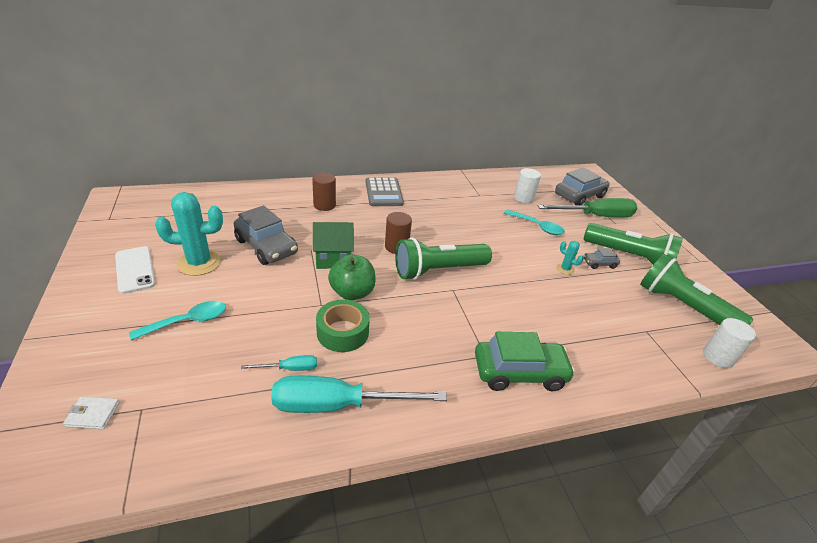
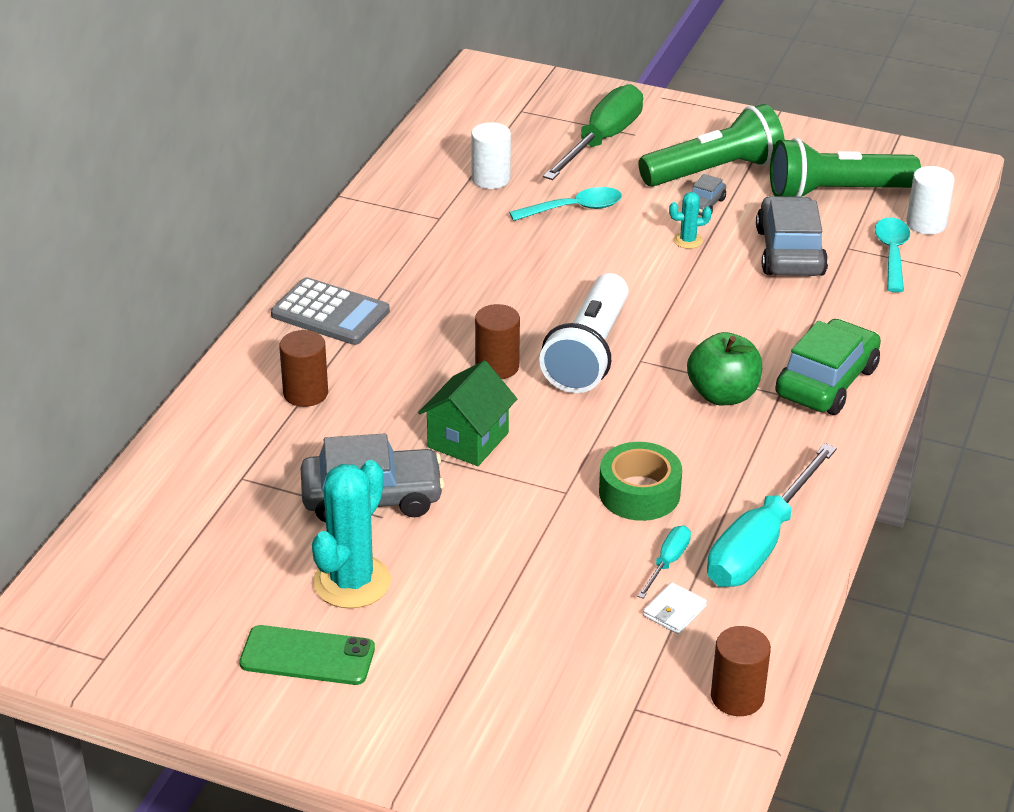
camera: 50 degrees left, 0 degrees up
(93, 414) = (611, 751): white wallet -> white wallet (674, 611)
(135, 270) = (307, 656): white phone -> green phone
(173, 458) = (737, 697): none -> brown cylinder
(188, 321) = (493, 628): turquoise spoon -> turquoise spoon (892, 253)
(352, 293) = (566, 453): green apple -> green apple (722, 395)
(438, 270) = (589, 353): green flashlight -> white flashlight
(579, 196) = (538, 122): grey car -> grey car (790, 252)

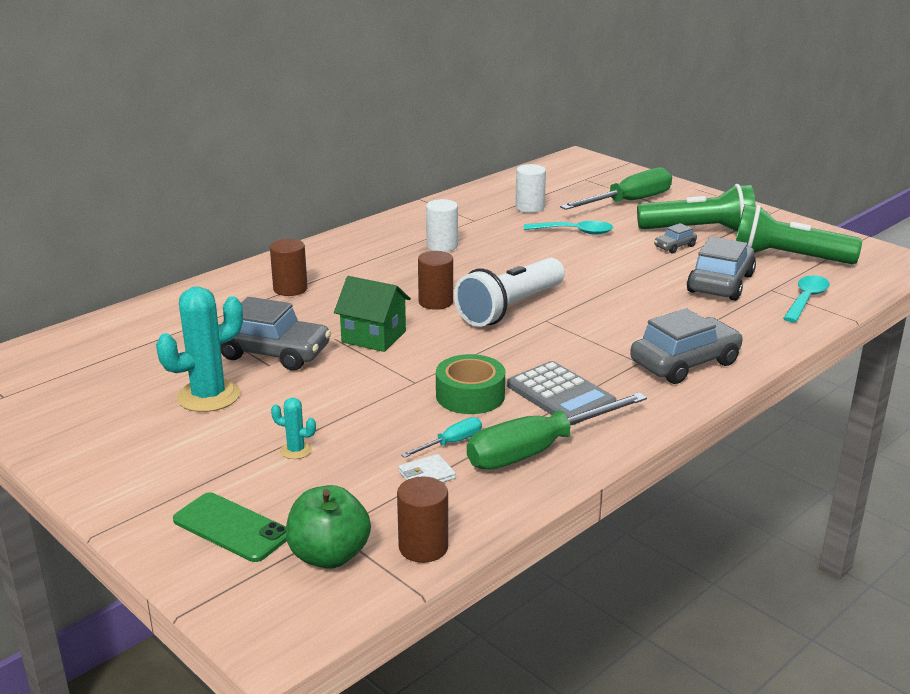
camera: 25 degrees right, 10 degrees down
(307, 656) = (131, 430): green phone -> green phone (231, 528)
(330, 313) = (351, 253): grey calculator -> grey calculator (560, 395)
(468, 440) = (373, 337): green house -> green house turned 60 degrees clockwise
(688, 240) = (644, 263): turquoise cactus -> turquoise cactus (296, 450)
(722, 395) = (591, 353): green apple -> green apple (329, 556)
(760, 544) = (537, 450): turquoise screwdriver -> green screwdriver
(827, 382) = (685, 363): green car -> grey car
(926, 224) = (850, 288): white cylinder -> white cylinder (442, 246)

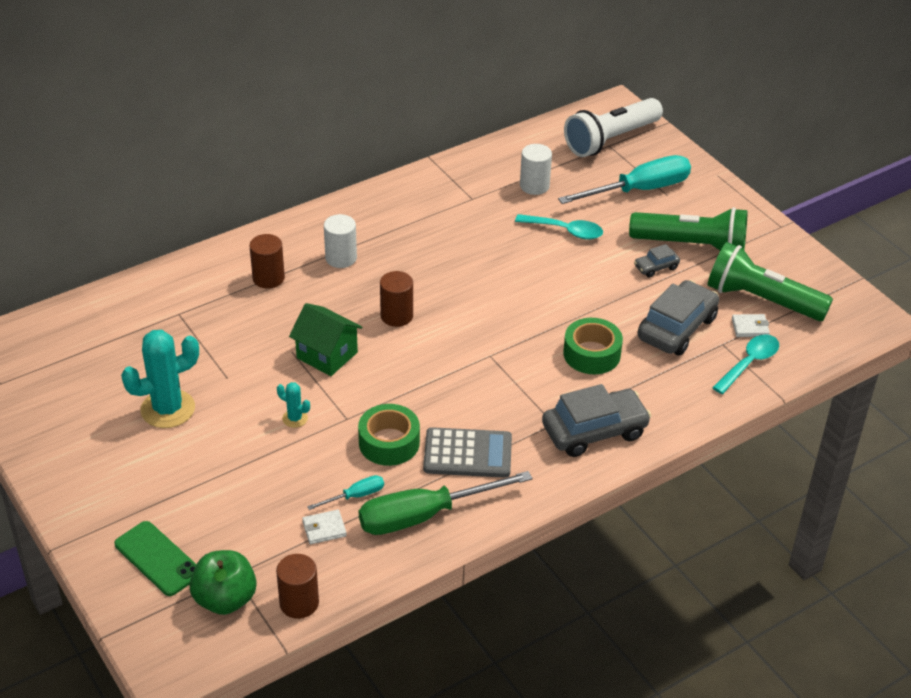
camera: 10 degrees right, 15 degrees up
(273, 353) = (234, 363): grey car -> none
(296, 450) = (226, 484): turquoise cactus -> turquoise cactus (295, 418)
(442, 246) = (427, 234): white cylinder -> white cylinder (341, 258)
(510, 308) = (462, 335): white flashlight -> white flashlight (610, 140)
(560, 395) = (467, 454): grey calculator -> grey calculator turned 60 degrees counterclockwise
(629, 202) = (639, 190): green screwdriver -> turquoise screwdriver
(648, 308) = (591, 354): none -> green tape
(789, 276) = (750, 327): none -> white wallet

